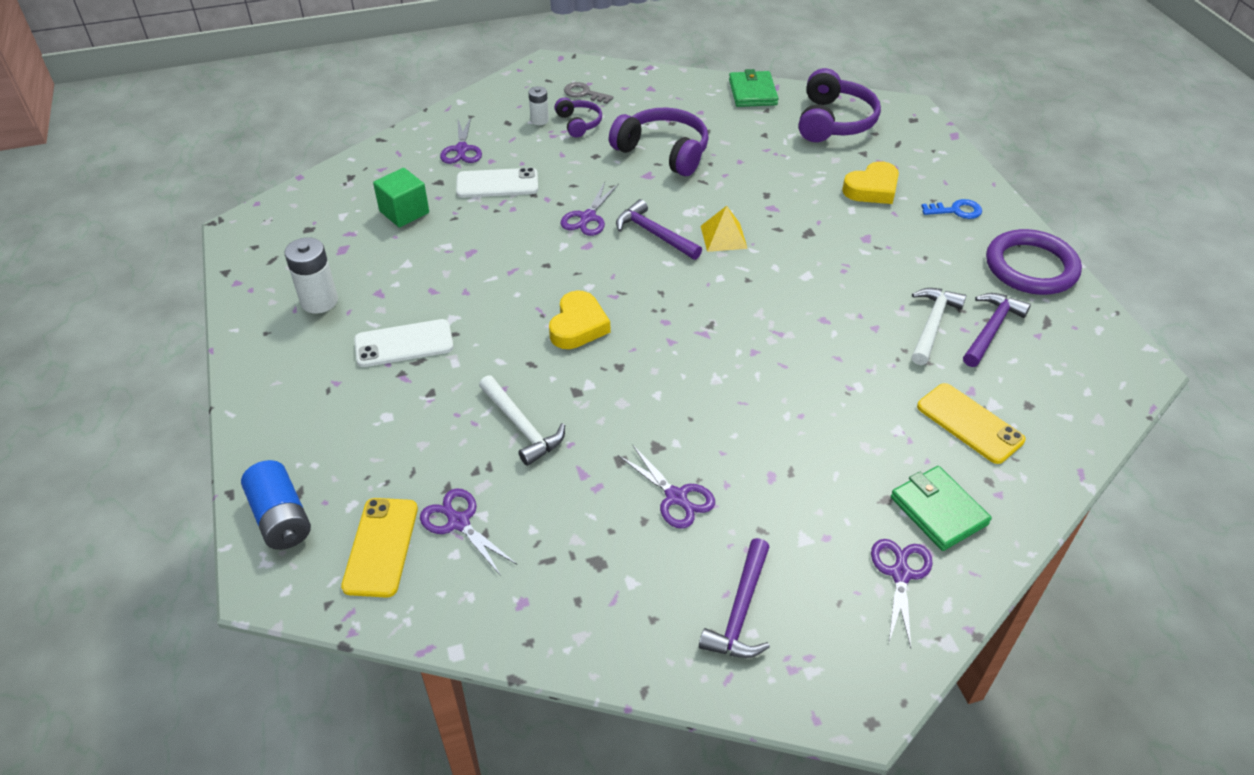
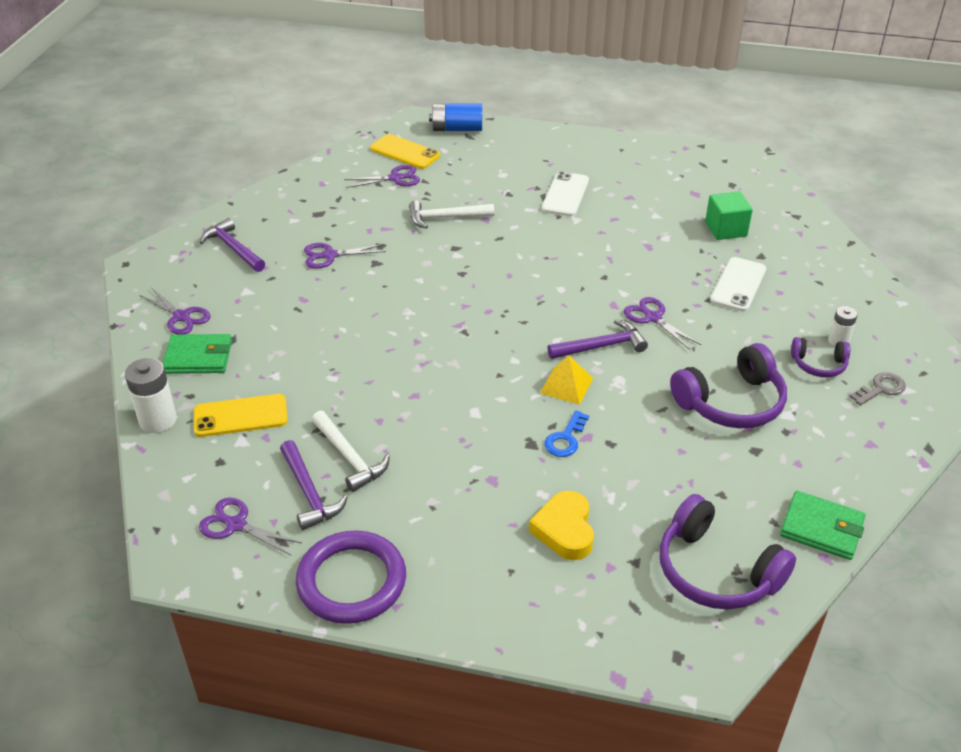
camera: 120 degrees right, 5 degrees down
(319, 301) = (639, 173): white battery -> white battery (158, 420)
(462, 149) = (808, 281): purple scissors -> purple scissors (236, 525)
(578, 326) = (520, 269): yellow heart -> none
(956, 211) = (479, 579): blue key -> blue key (566, 438)

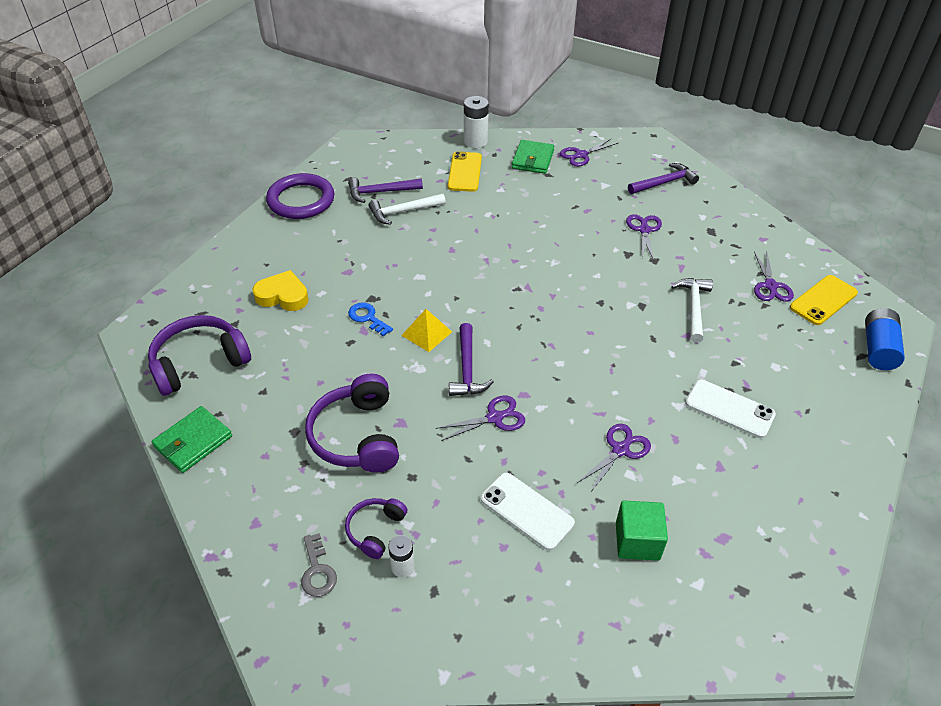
camera: 105 degrees right, 5 degrees up
(236, 525) = (370, 164): purple scissors -> purple scissors (620, 450)

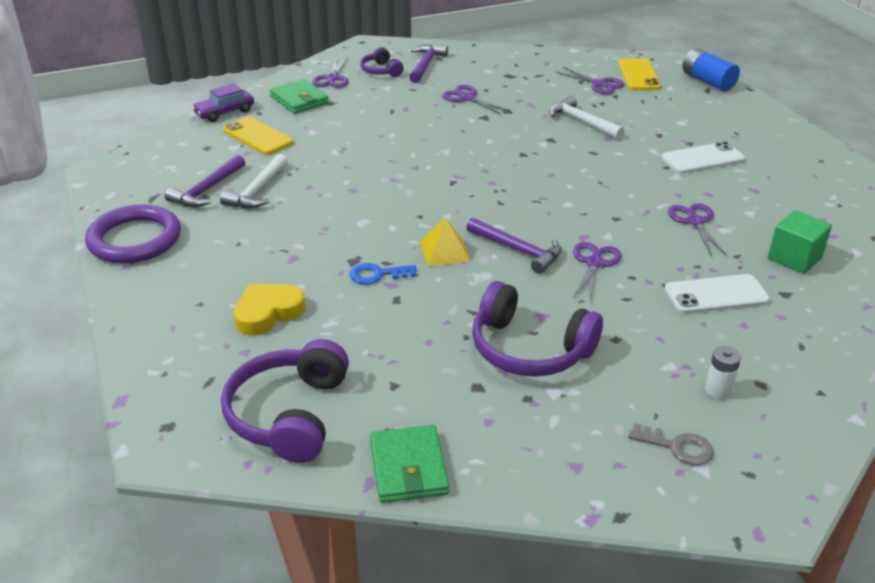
camera: 50 degrees left, 10 degrees down
(375, 530) = (659, 388): purple headphones -> purple headphones (381, 71)
(475, 141) = (224, 112): white battery -> purple car

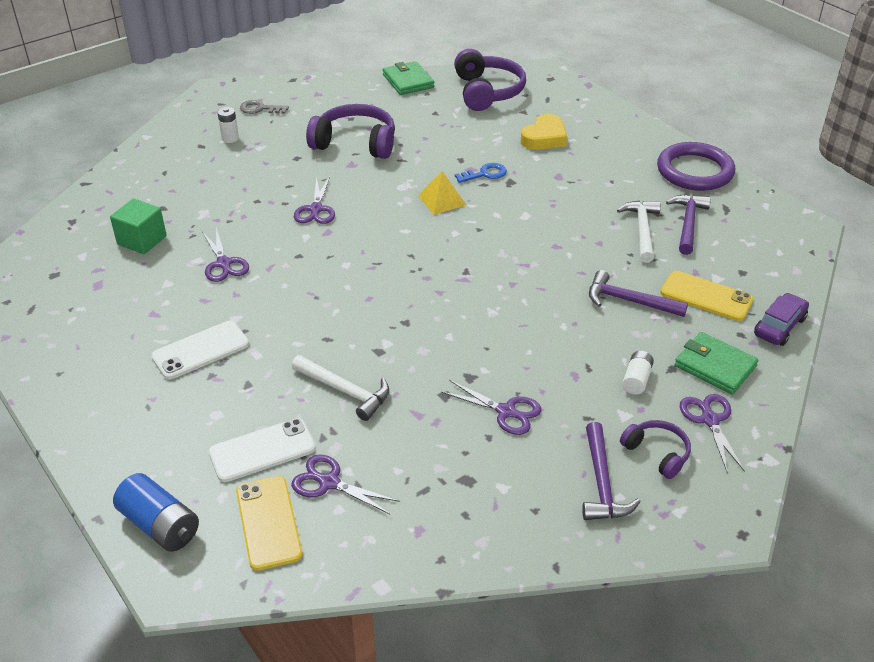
camera: 165 degrees right, 5 degrees up
(362, 101) = (636, 380): none -> white battery
(518, 250) = (381, 210): purple hammer -> purple hammer (629, 301)
(716, 295) = (218, 199): white phone -> white phone (262, 450)

